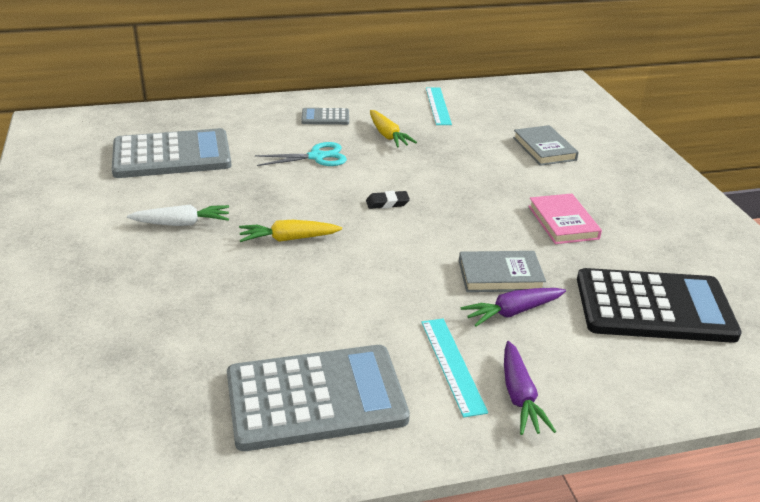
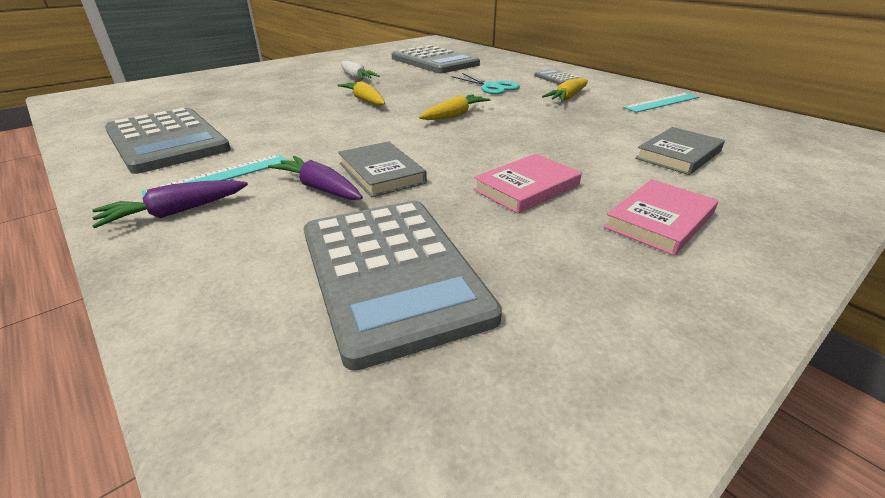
camera: 65 degrees right, 0 degrees up
(387, 203) = (454, 115): black eraser -> yellow carrot
(630, 197) = (660, 221): none -> pink book
(654, 307) = (391, 273): black calculator -> grey calculator

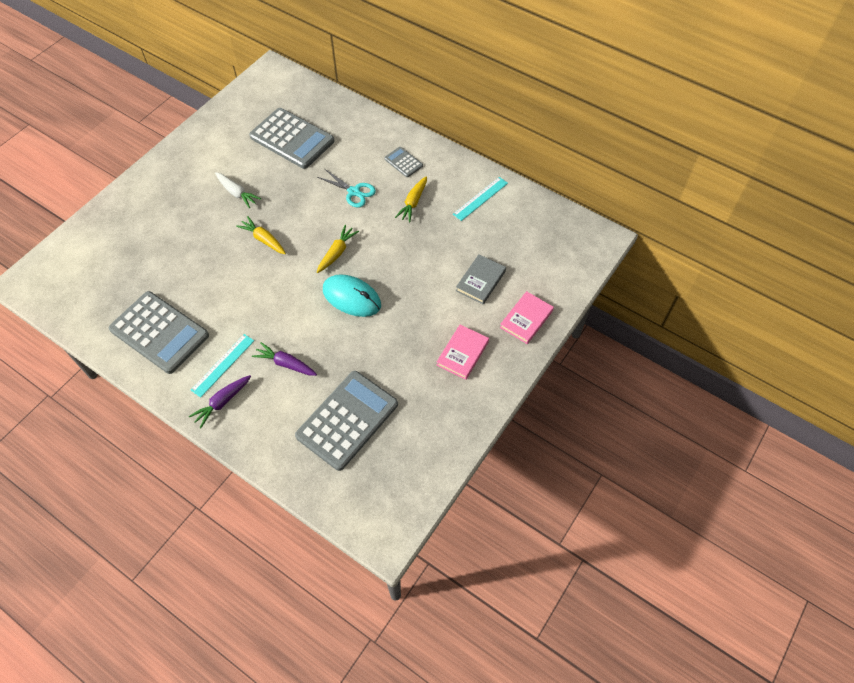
camera: 15 degrees left, 25 degrees up
(381, 173) = (314, 340): grey book -> none
(391, 273) = (347, 420): grey calculator -> grey calculator turned 105 degrees counterclockwise
(461, 146) = (351, 297): none -> turquoise mouse
(527, 188) = (397, 337): pink book -> pink book (526, 319)

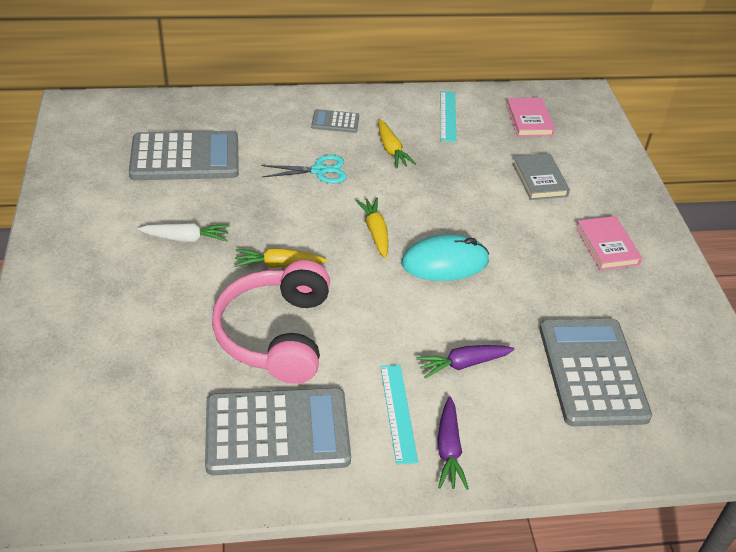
camera: 45 degrees left, 15 degrees down
(216, 279) = (275, 334): none -> pink headphones
(526, 319) = (617, 187): pink book -> pink book (529, 120)

